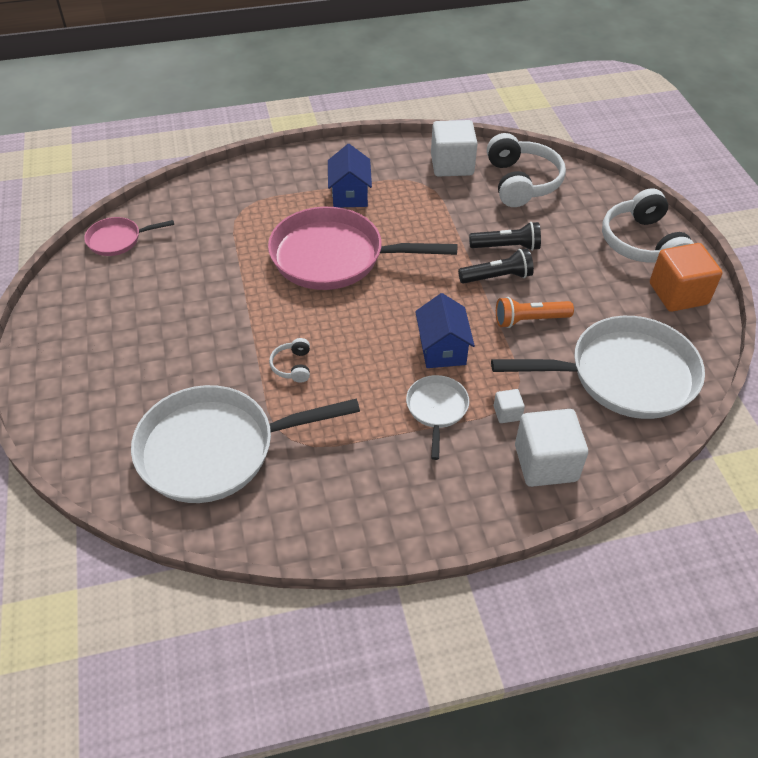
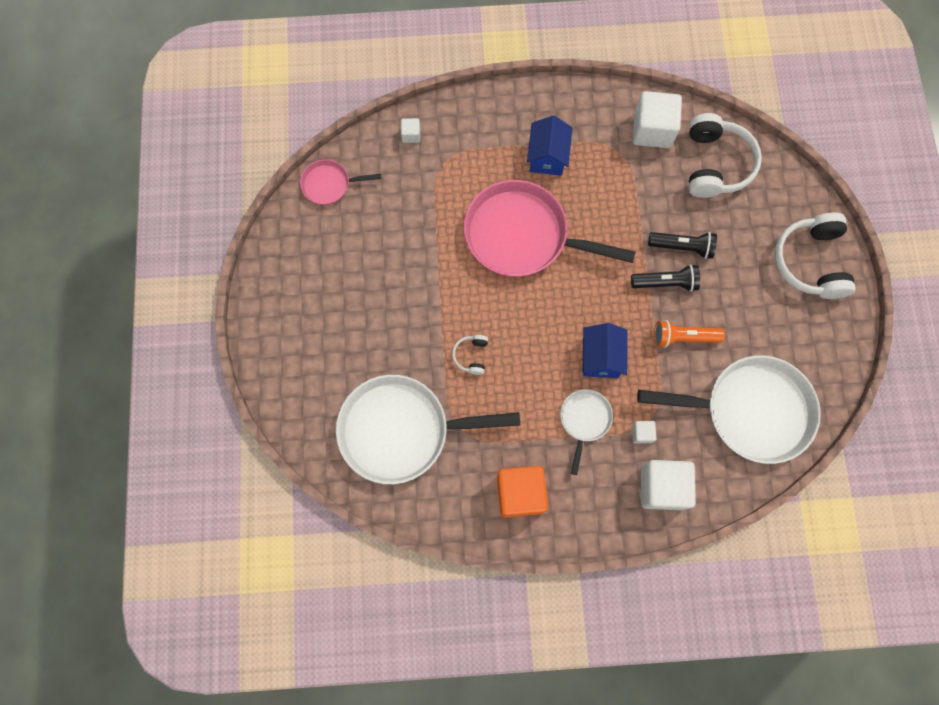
camera: 10 degrees right, 25 degrees up
(204, 193) = (411, 135): none -> white cube
(678, 294) = (825, 328): orange cube -> orange cube (520, 493)

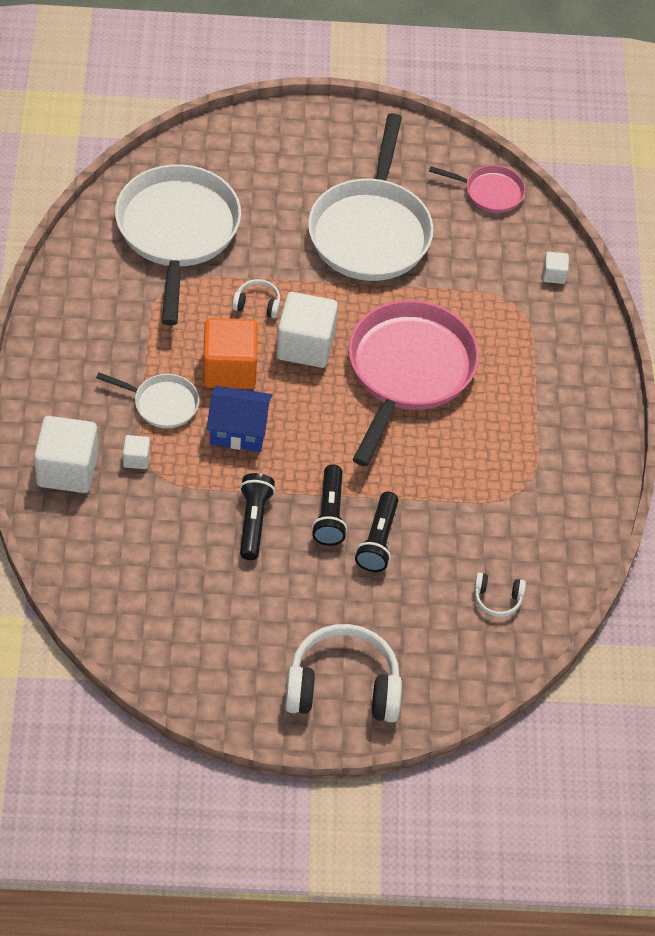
camera: 90 degrees right, 20 degrees down
(329, 184) = (490, 192): pink pan -> pink pan turned 105 degrees clockwise
(520, 493) = (85, 332): orange cube -> orange cube (229, 369)
(547, 156) = (517, 411): blue house -> none
(652, 130) = (552, 533): white cube -> white cube (305, 345)
(683, 337) = (253, 522): orange flashlight -> black flashlight
(715, 164) = (497, 599): white headphones -> white headphones, size x0.46
(749, 410) = (147, 578): white pan -> white pan (371, 231)

